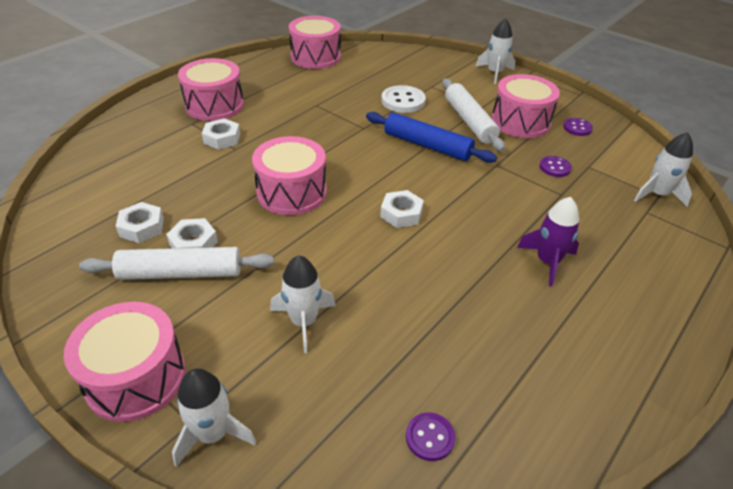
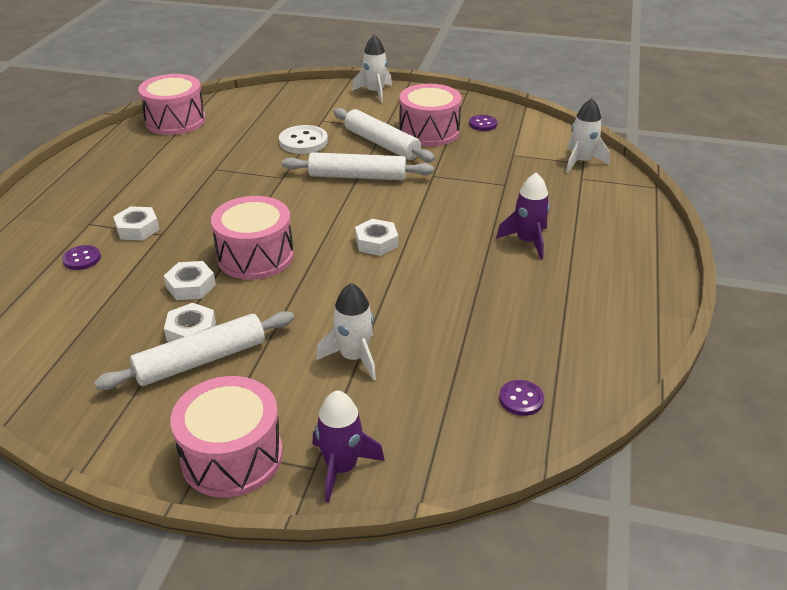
camera: 25 degrees left, 5 degrees down
(142, 227) = (122, 336): white nut -> white nut (190, 286)
(213, 434) = (341, 467): white rocket -> purple rocket
(214, 105) = (99, 198): pink drum -> none
(427, 145) = (357, 176): blue rolling pin -> white rolling pin
(554, 167) = (485, 164): purple button -> purple button (82, 259)

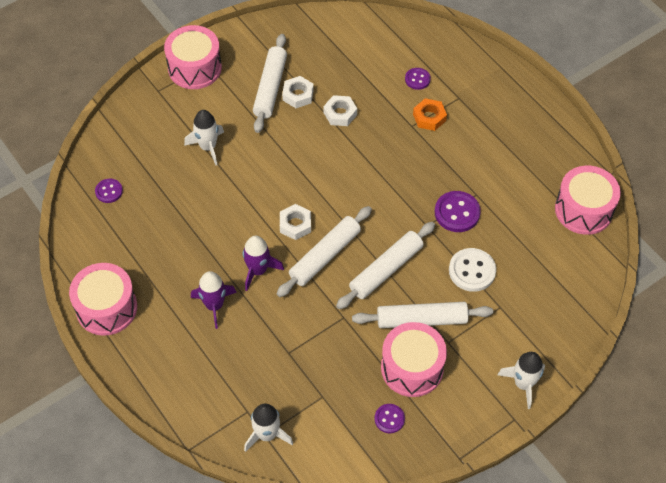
camera: 130 degrees right, 20 degrees up
(137, 228) = (429, 117): white nut -> orange nut
(249, 169) = (457, 213): none -> purple button
(255, 256) = (341, 157): pink drum -> pink drum (106, 308)
(341, 467) = (147, 99): purple rocket -> purple rocket (258, 270)
(387, 211) = (325, 256): none -> white rolling pin

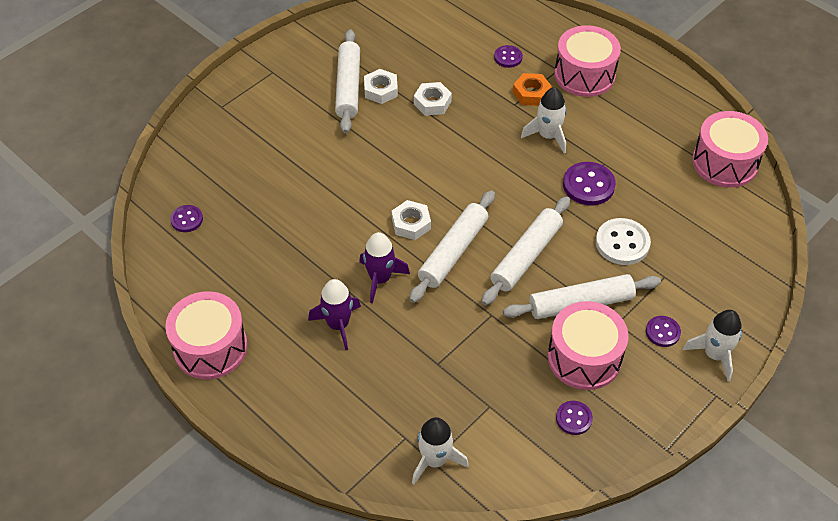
camera: 10 degrees left, 5 degrees down
(194, 68) = (258, 78): pink drum -> pink drum (584, 75)
(208, 147) = (291, 157): white rocket -> white rocket (547, 136)
(484, 356) = (662, 332): none -> purple button

